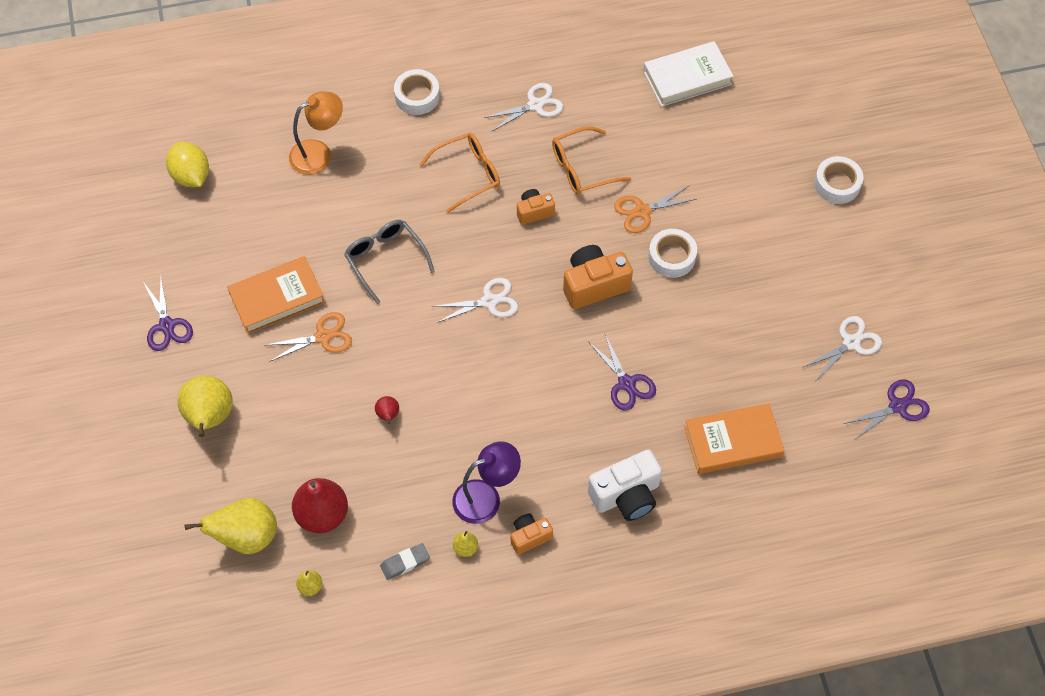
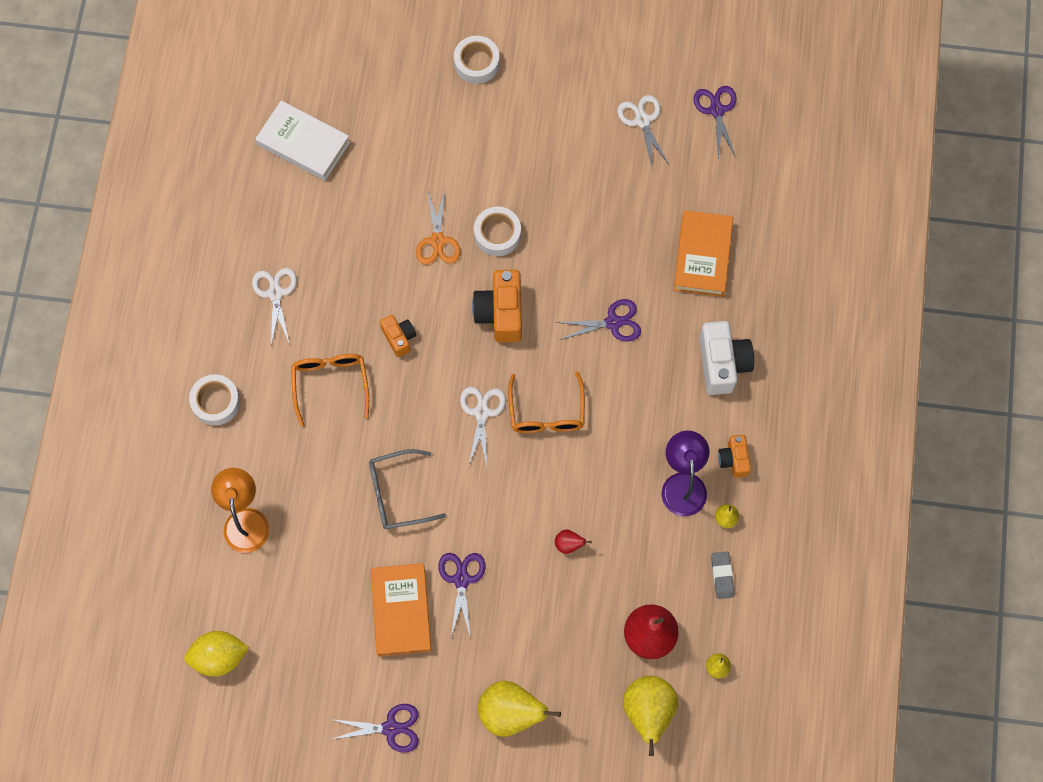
camera: 70 degrees left, 10 degrees up
(323, 337) = (461, 579): orange scissors -> purple scissors
(534, 212) = (399, 338): orange camera -> orange camera turned 150 degrees clockwise
(582, 168) = (367, 277): orange glasses -> orange glasses (546, 412)
(687, 78) = (303, 143): white book -> white book turned 60 degrees counterclockwise

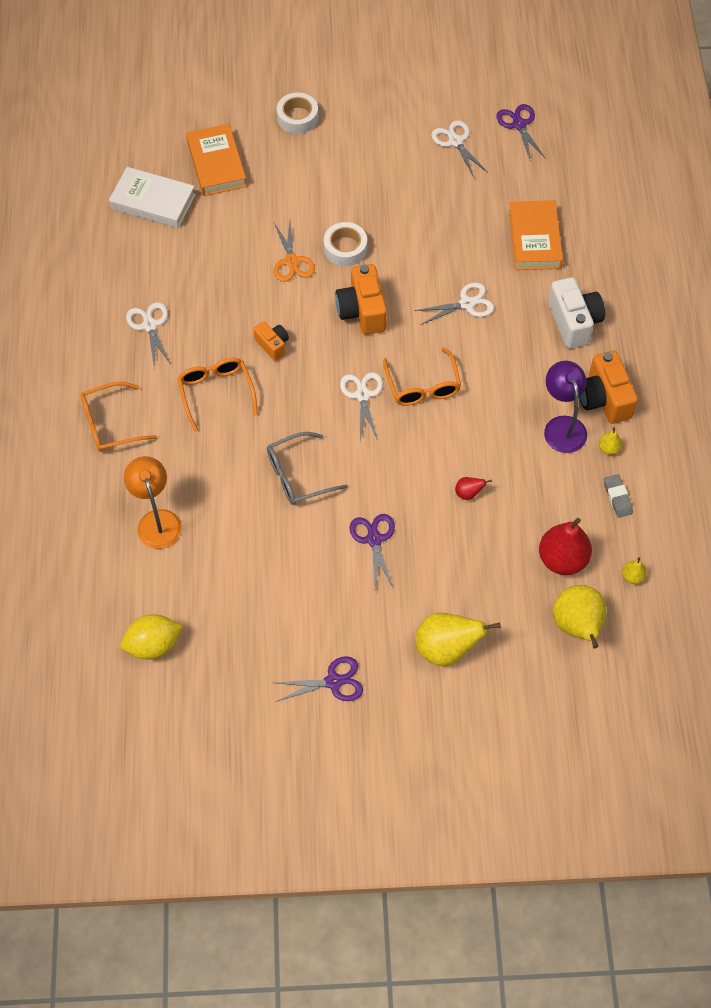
camera: 10 degrees left, 10 degrees down
(216, 402) = (110, 424): white tape -> orange glasses
(401, 611) = (322, 576): orange book -> orange book (216, 164)
(613, 322) = (466, 304): purple scissors -> white scissors
(733, 459) = (604, 399): orange camera -> orange camera, size x1.73

